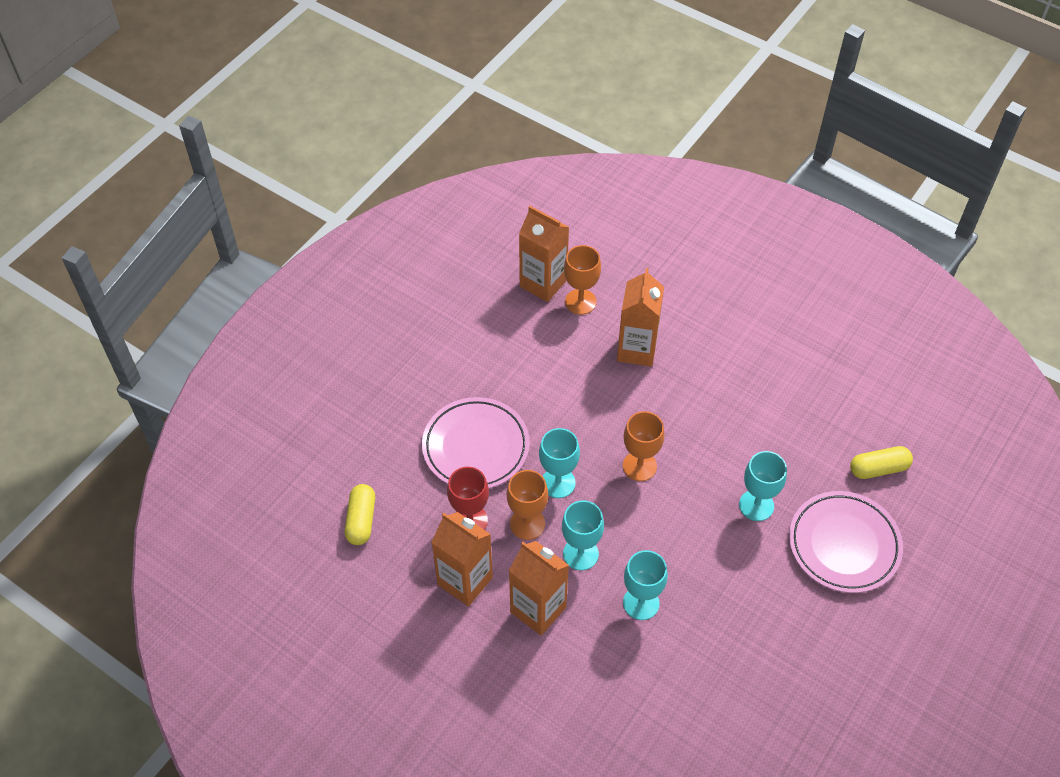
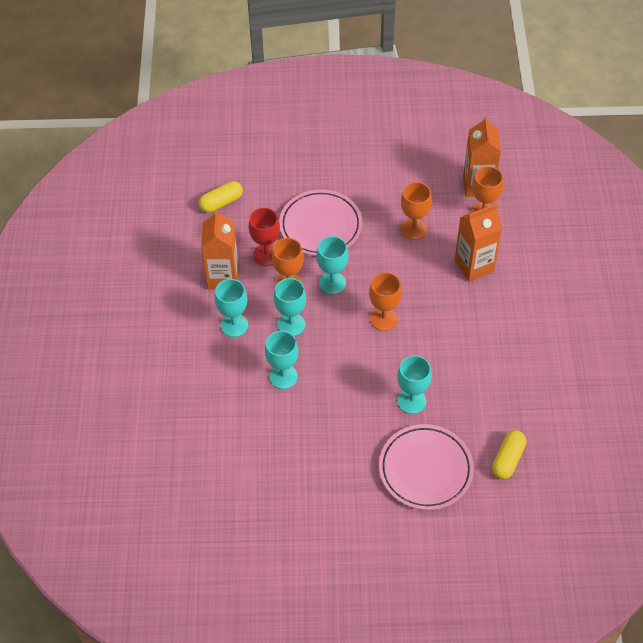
camera: 55 degrees right, 0 degrees up
(538, 609) = (234, 325): orange carton -> turquoise goblet
(550, 369) = (413, 229): none -> orange goblet
(878, 469) = (508, 459): yellow capsule -> yellow capsule turned 75 degrees clockwise

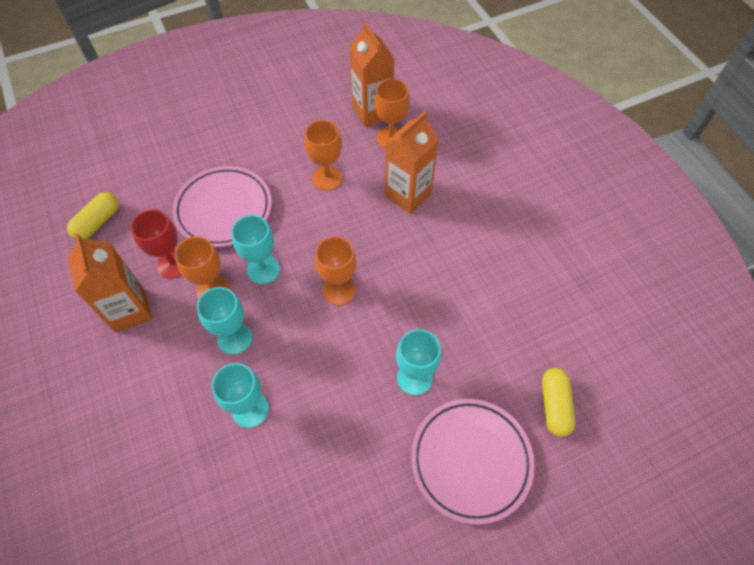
camera: 25 degrees left, 5 degrees up
(234, 325) = (164, 366): turquoise goblet -> none

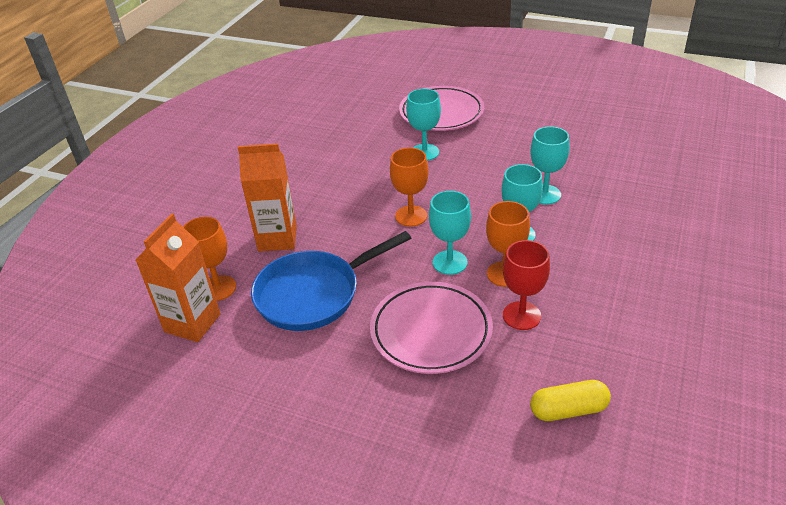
camera: 130 degrees left, 20 degrees down
(130, 310) = (590, 304): orange carton -> none
(327, 178) = (314, 294): orange goblet -> blue pan
(554, 405) = (369, 106): yellow capsule -> none

